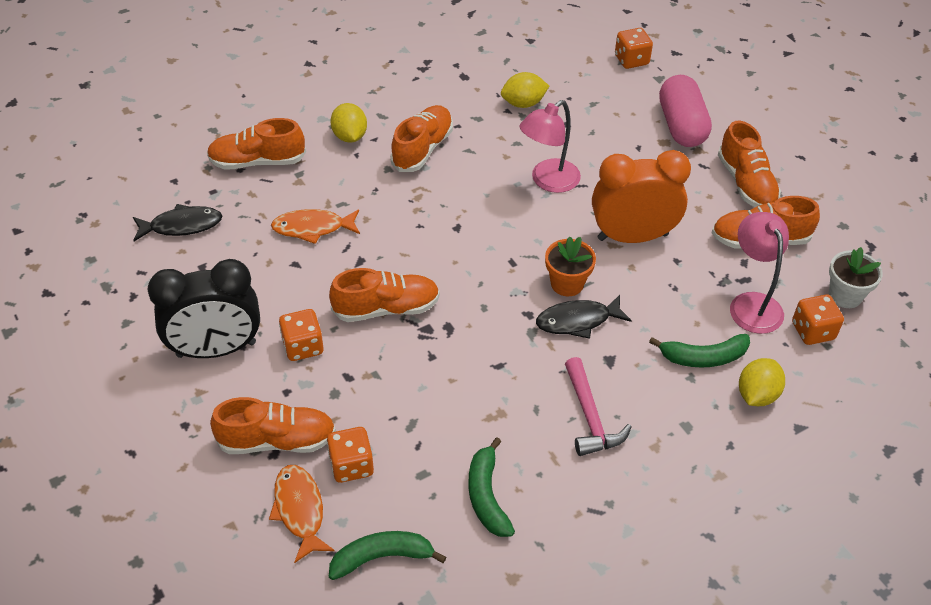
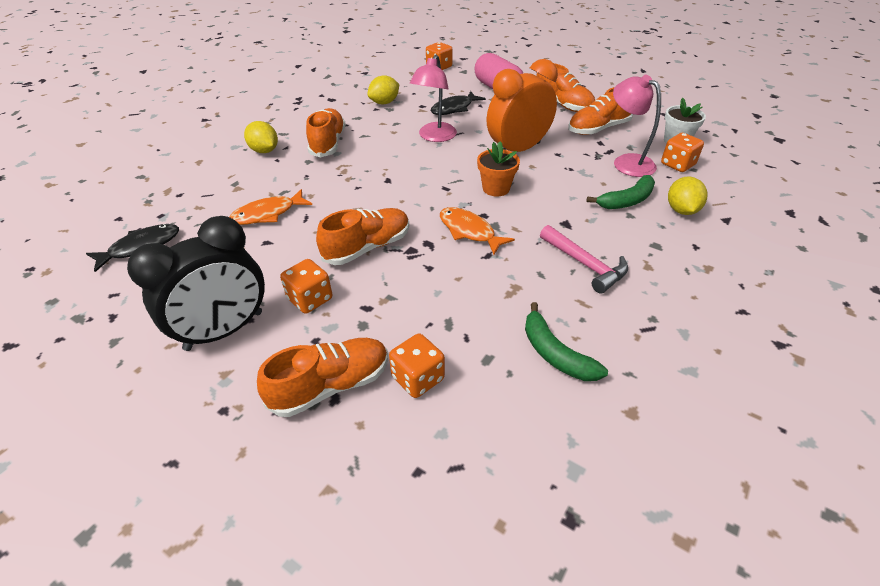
camera: 25 degrees left, 5 degrees down
(257, 162) = (193, 185): orange shoe -> none
(300, 510) = (393, 441): orange fish -> orange fish (469, 231)
(382, 557) = (504, 449): green banana -> none
(578, 321) = (523, 208): black fish -> black fish (454, 108)

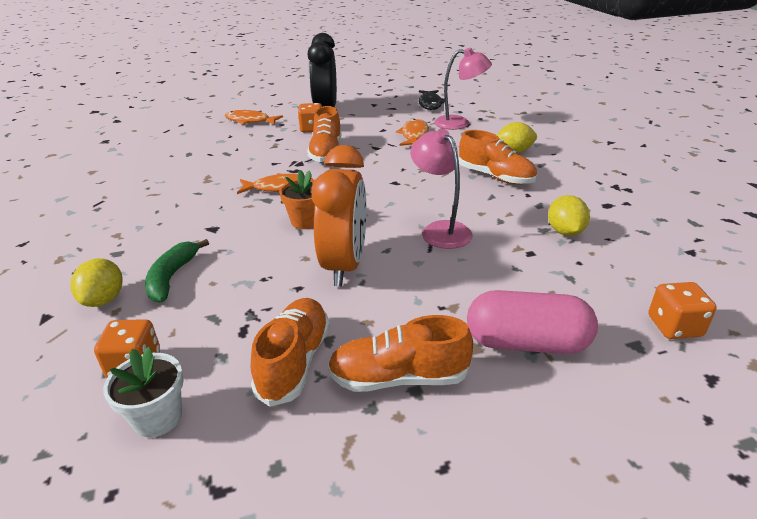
camera: 130 degrees right, 10 degrees down
(331, 386) = (250, 121): orange shoe -> orange fish
(418, 378) = (215, 136): orange dice -> none
(454, 108) = (497, 272): black fish -> none
(555, 354) = (152, 169): green banana -> none
(585, 264) = (170, 212): pink hammer -> none
(627, 162) = (207, 327): pink lamp -> pink lamp (459, 123)
(681, 210) = (104, 299): yellow lemon -> yellow lemon turned 45 degrees clockwise

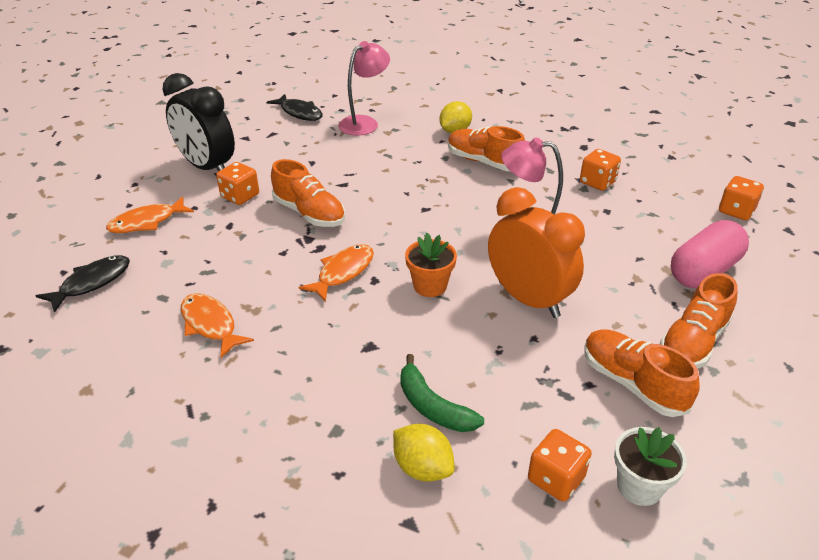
camera: 50 degrees left, 5 degrees up
(179, 134) = (91, 283): none -> black fish
(414, 135) = (351, 154): orange fish -> orange fish (210, 325)
(495, 177) = (484, 162): orange shoe -> orange shoe turned 135 degrees counterclockwise
(565, 232) = (597, 182): yellow lemon -> orange dice

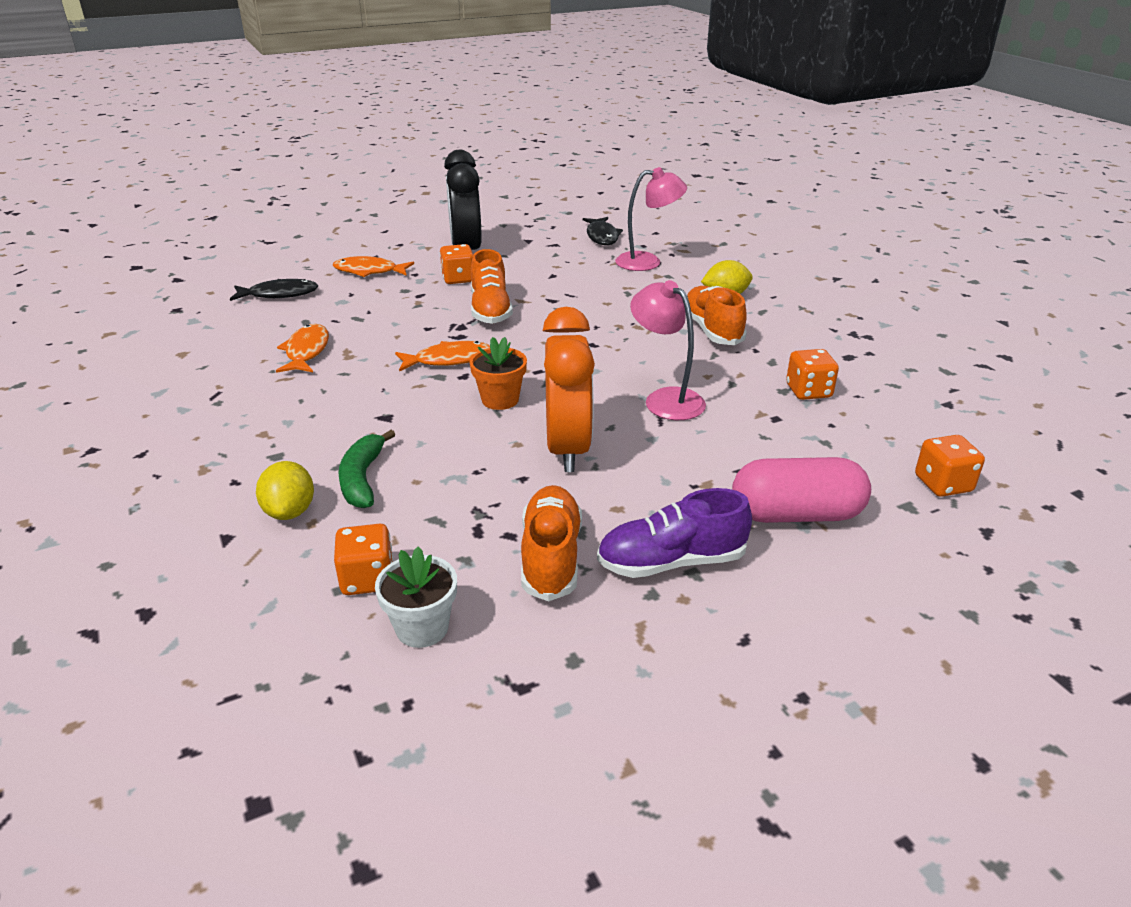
camera: 40 degrees right, 5 degrees down
(693, 342) = (671, 562): orange shoe -> purple shoe

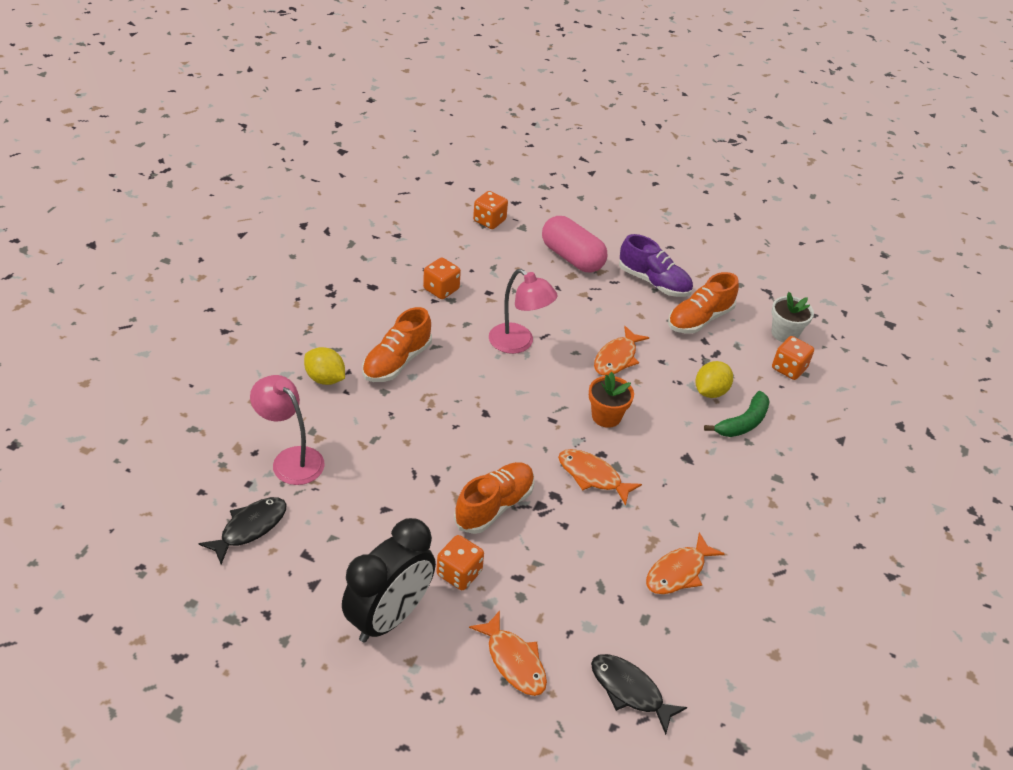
camera: 135 degrees left, 10 degrees up
(290, 511) = (797, 431): yellow lemon -> yellow lemon (710, 392)
(567, 449) = (617, 358): orange clock -> orange fish
(665, 399) = (518, 343): pink lamp -> pink lamp turned 60 degrees counterclockwise

